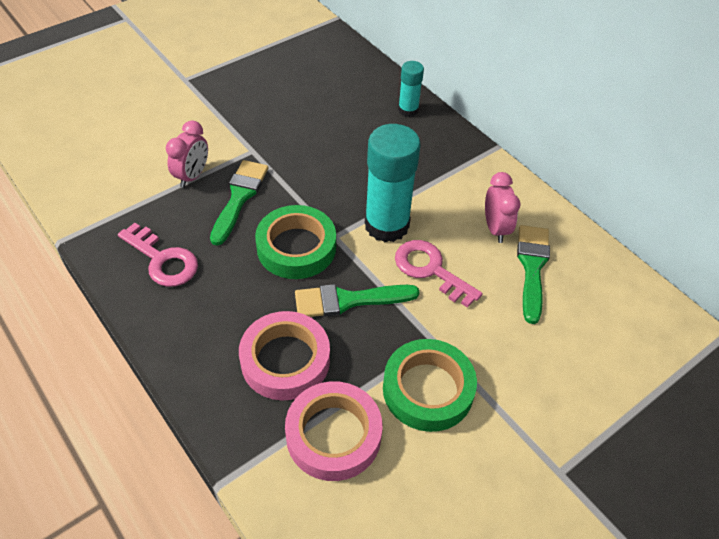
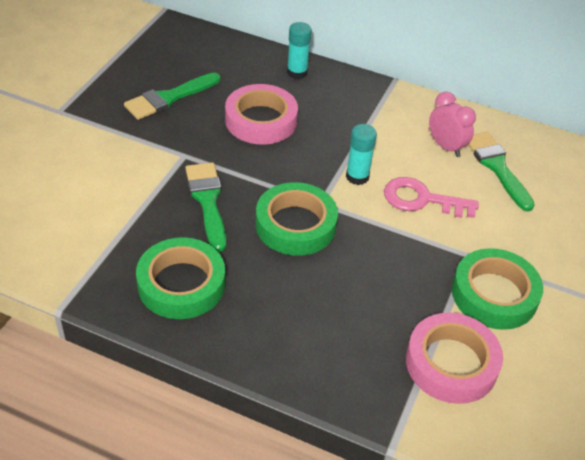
camera: 30 degrees left, 5 degrees down
(163, 260) = (181, 284): pink key -> green tape
(192, 176) = (145, 198): pink clock -> none
(285, 360) = (364, 322): pink tape -> pink tape (261, 120)
(348, 300) = (376, 251): green brush -> green brush (169, 98)
(386, 225) = (357, 176): turquoise glue stick -> turquoise glue stick, size x0.53

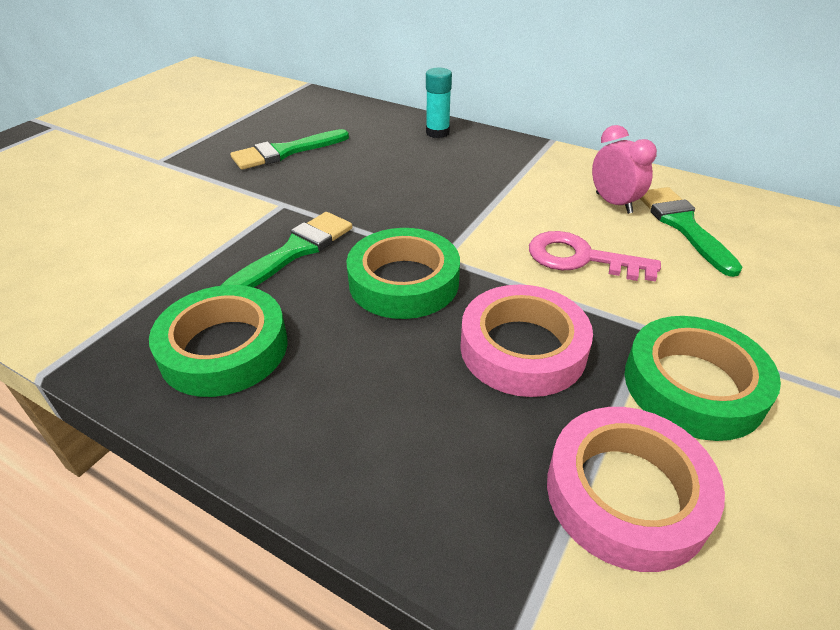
camera: 10 degrees right, 5 degrees down
(207, 201) = (295, 251): green brush -> green brush turned 45 degrees clockwise
(261, 120) = (385, 173): pink tape -> pink tape (522, 348)
(357, 176) = (495, 231): turquoise glue stick -> none

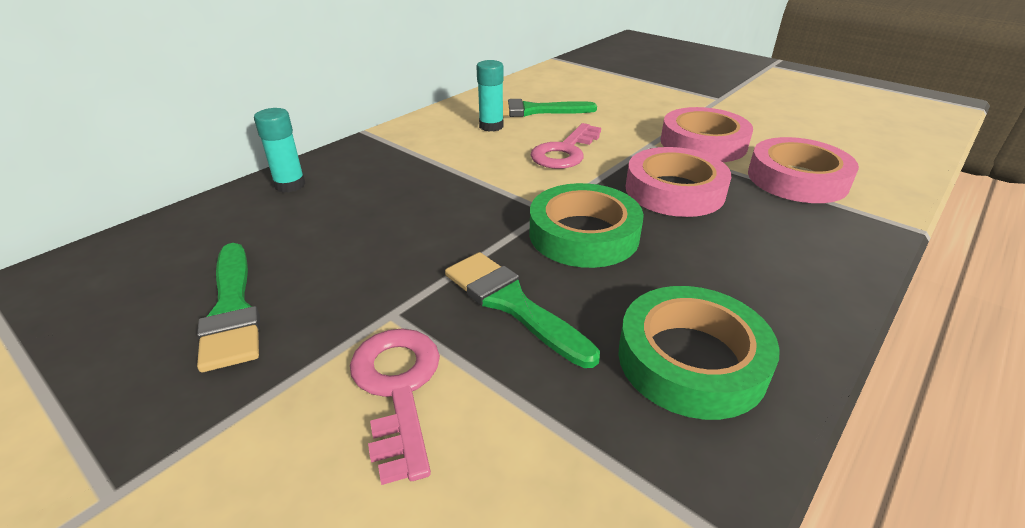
camera: 80 degrees left, 5 degrees down
(212, 218) = (397, 388): none -> pink key
(613, 203) = (491, 126): pink clock -> turquoise glue stick
(693, 385) = (703, 143): green tape -> pink tape

